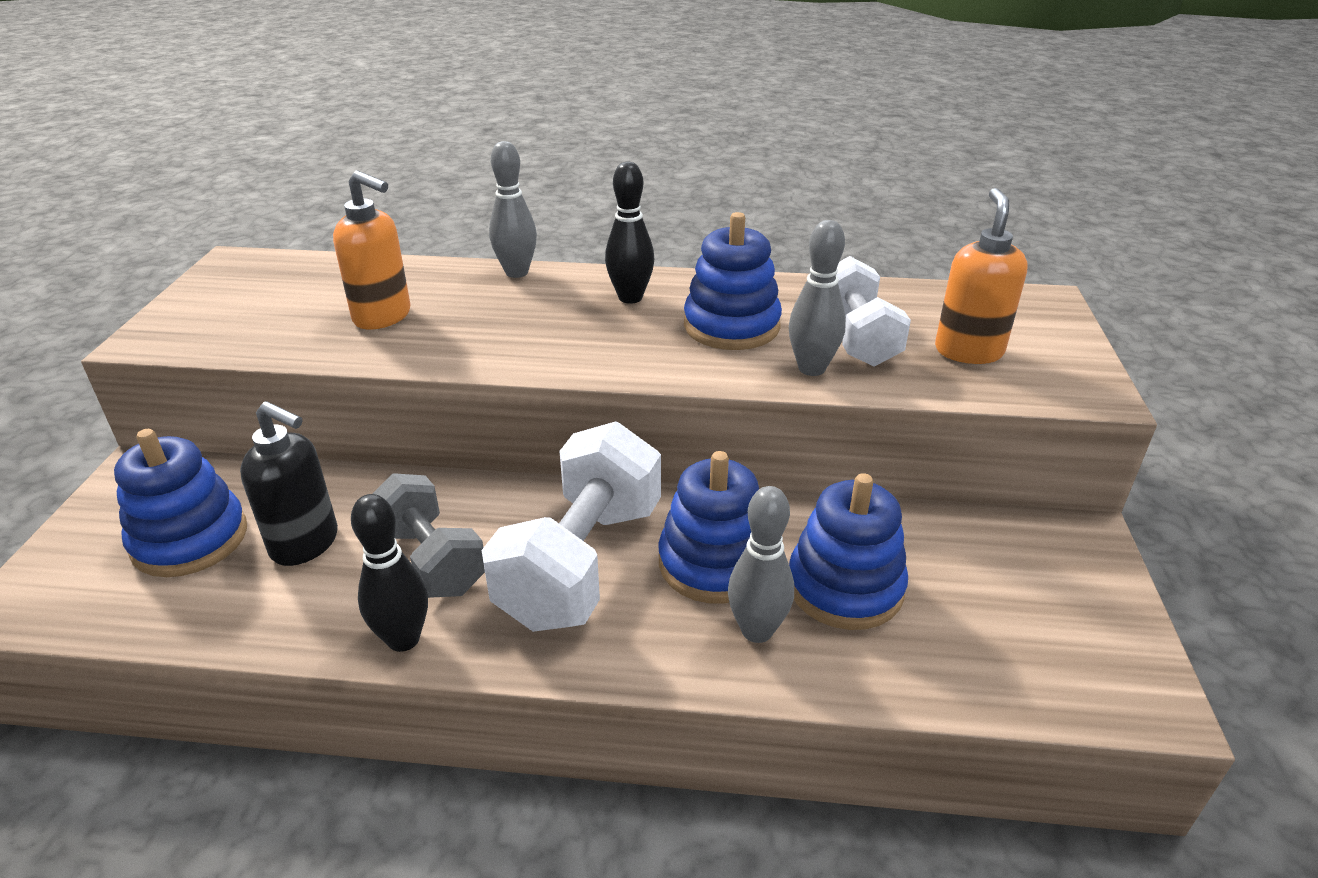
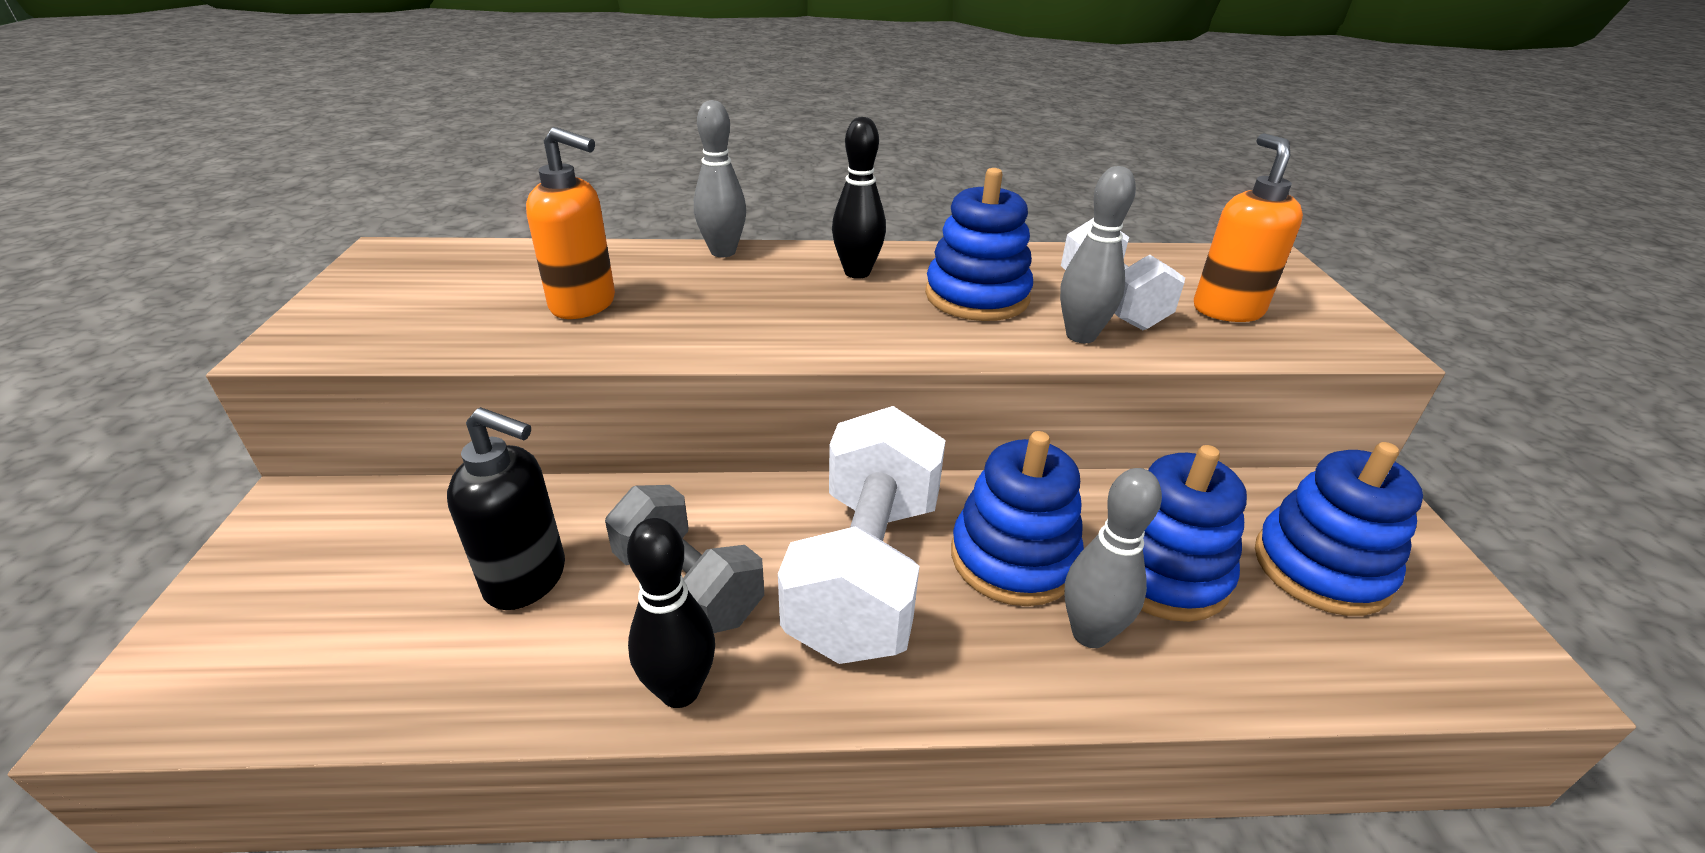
camera: 10 degrees left, 0 degrees up
(190, 539) = (375, 587): blue stacking toy -> blue stacking toy (1321, 567)

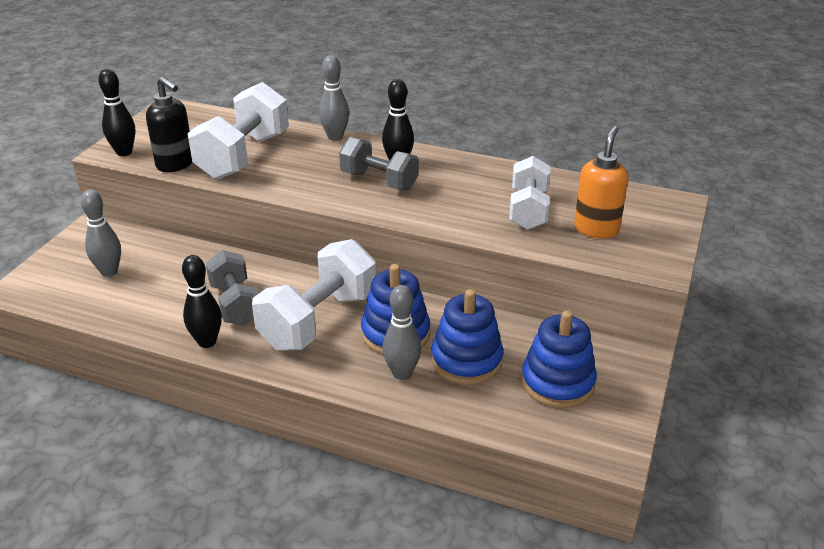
camera: 25 degrees right, 0 degrees up
(328, 339) = (124, 152): none -> black bowling pin
(527, 579) = (171, 283): black soap dispenser -> black soap dispenser (176, 164)
(584, 305) = (243, 156): orange soap dispenser -> white dumbbell
(852, 302) = (379, 181): none -> grey dumbbell
(977, 296) = (452, 191): blue stacking toy -> none
(1080, 336) = (486, 225): grey bowling pin -> grey bowling pin (109, 272)

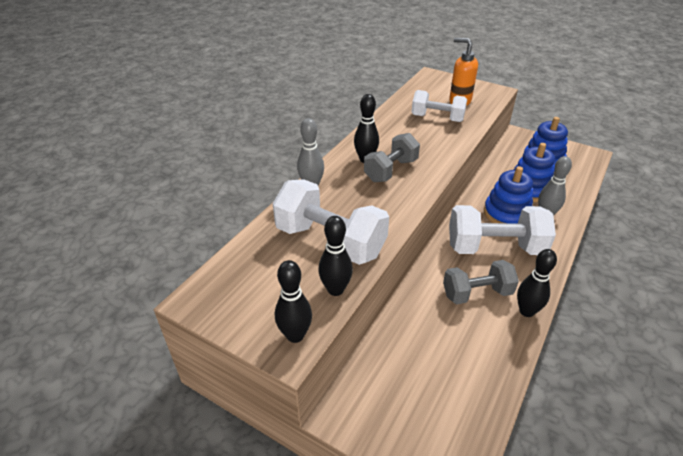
camera: 80 degrees left, 5 degrees up
(109, 272) = (426, 389): grey bowling pin -> none
(176, 164) = (335, 289): black soap dispenser -> black bowling pin
(319, 320) = (494, 248): white dumbbell -> white dumbbell turned 45 degrees counterclockwise

